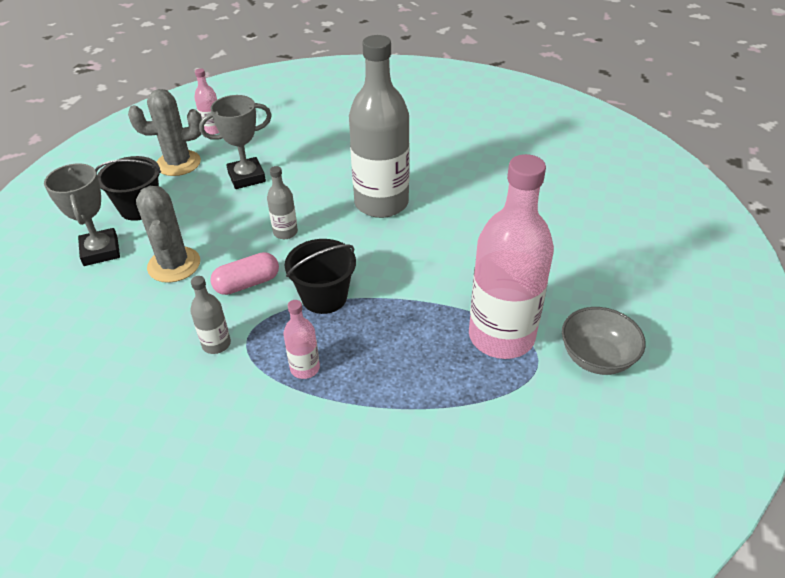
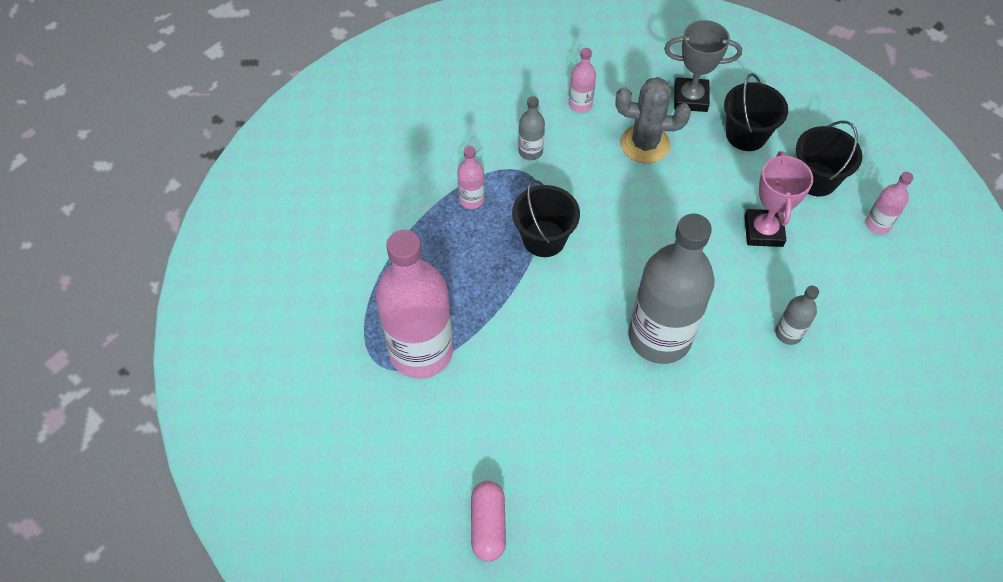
camera: 115 degrees right, 15 degrees up
(132, 327) = (580, 104): none -> pink bottle
(178, 163) = (816, 179): grey cactus -> black bucket
(246, 177) = (763, 231): grey trophy -> pink trophy
(247, 283) = (592, 189): pink capsule -> pink capsule (488, 525)
(285, 232) = (651, 237): grey bottle -> grey bottle (788, 333)
(596, 358) = (353, 412): grey bowl -> none

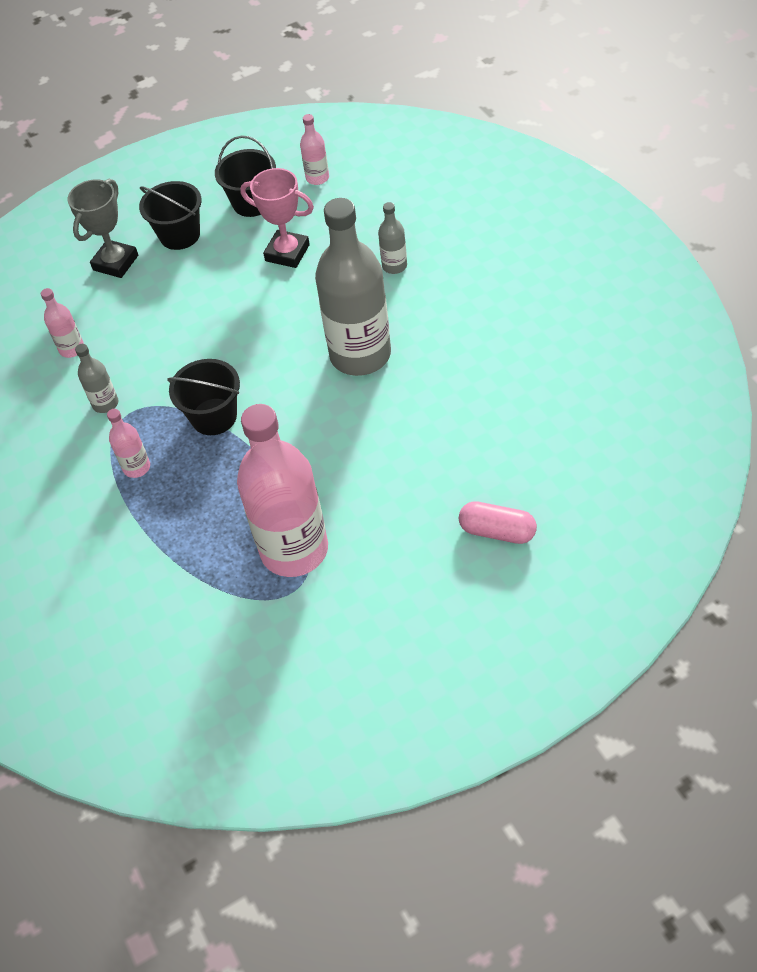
camera: 65 degrees left, 5 degrees down
(645, 144) = (148, 310): grey cactus -> none

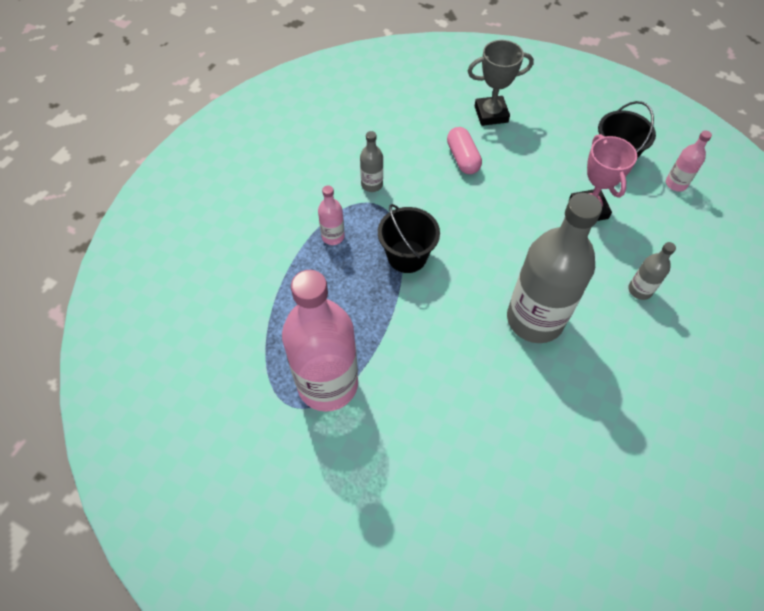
camera: 50 degrees right, 5 degrees up
(72, 349) = (402, 137): pink bottle -> none
(180, 235) = (546, 134): black bucket -> none
(497, 531) = (440, 535): pink capsule -> pink capsule (463, 158)

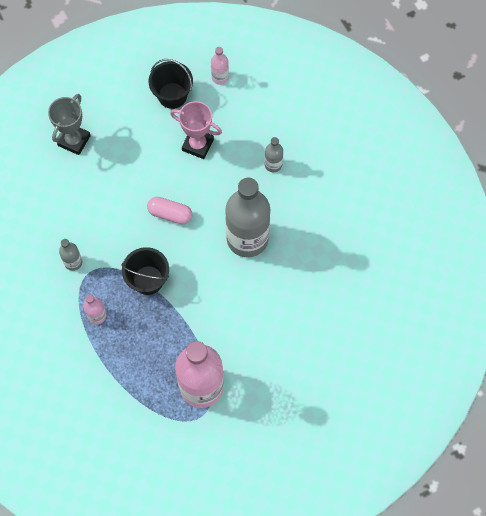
camera: 55 degrees left, 10 degrees up
(463, 158) = (97, 188): pink capsule -> pink capsule (170, 214)

